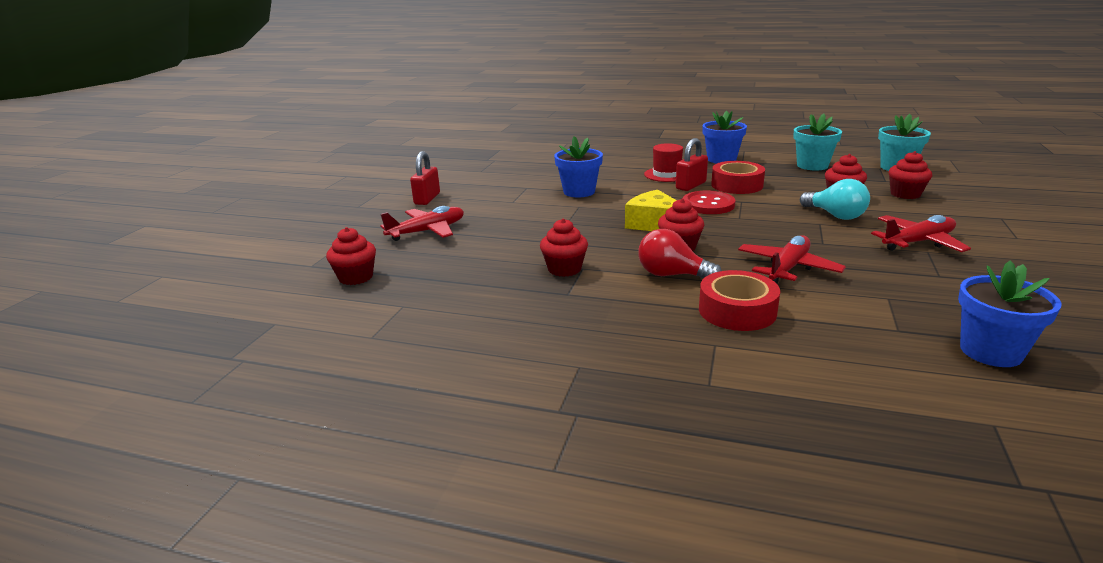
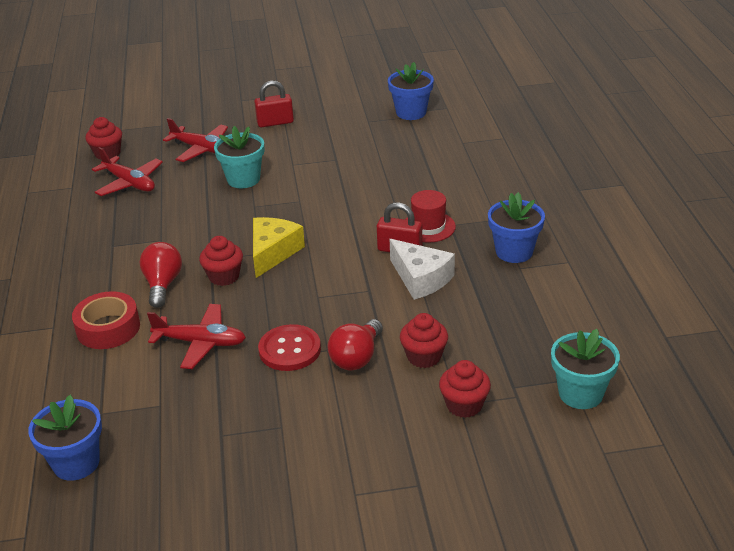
camera: 65 degrees right, 10 degrees up
(564, 269) = (154, 232): red cupcake -> none
(579, 192) = (339, 190): blue flower pot -> blue flower pot (411, 112)
(708, 204) = (345, 271): red button -> red button (290, 349)
(737, 185) = (420, 278): red tape -> white cheese
(812, 166) = (537, 322): turquoise flower pot -> turquoise flower pot (243, 179)
(835, 215) = (356, 357): turquoise light bulb -> red light bulb
(918, 242) = (302, 419): red plane -> red plane (129, 183)

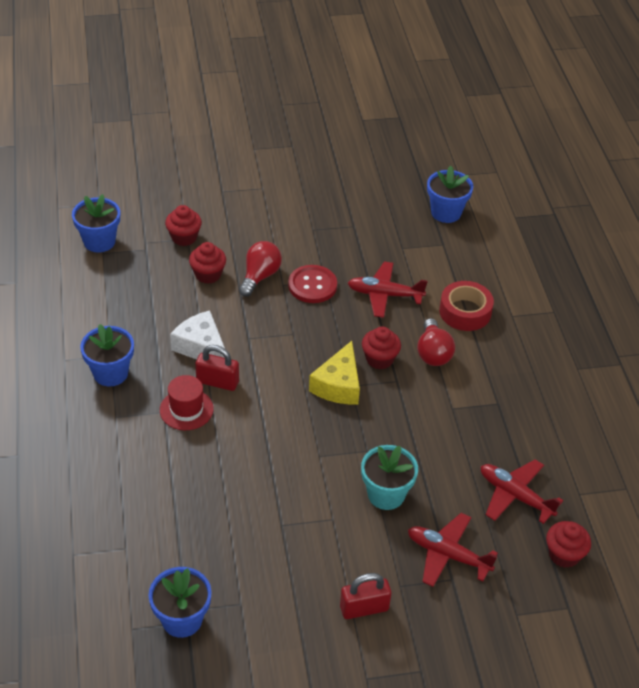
camera: 175 degrees right, 10 degrees up
(580, 394) = (99, 241): turquoise flower pot -> blue flower pot

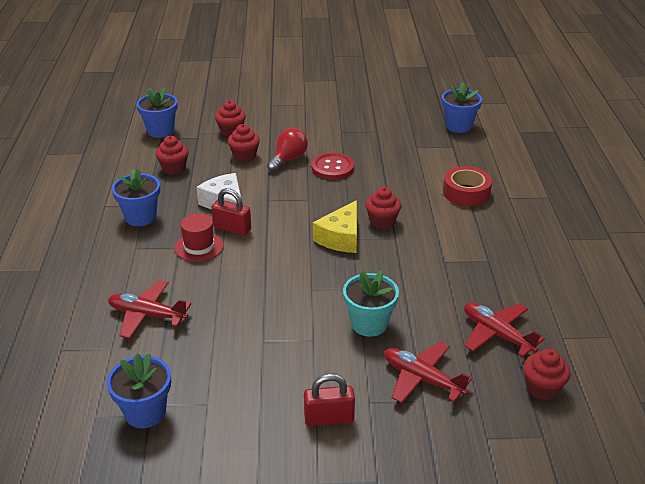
camera: 10 degrees right, 10 degrees down
(130, 298) = (174, 168): none -> red cupcake
(384, 295) = (395, 177): red plane -> red plane (147, 315)
(433, 353) = (432, 220): red light bulb -> none

